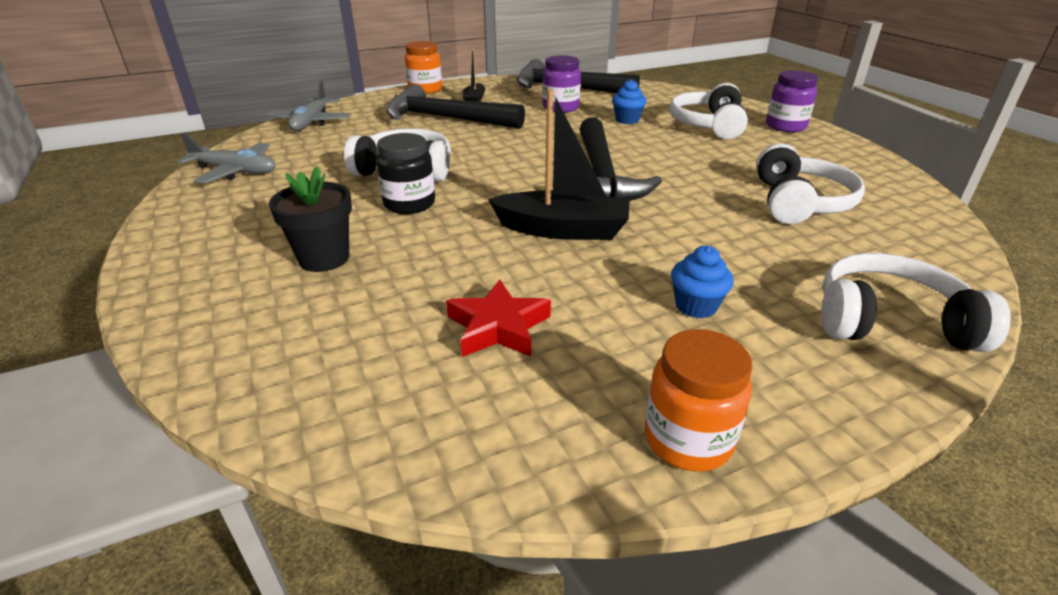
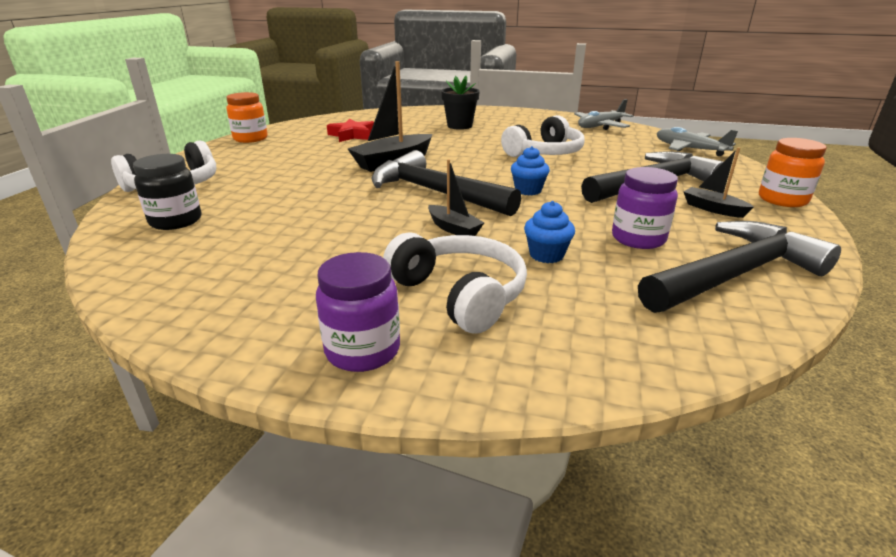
camera: 130 degrees right, 5 degrees down
(409, 204) = (489, 145): black jar -> black jar (176, 221)
(648, 148) = (453, 229): none -> black boat
(696, 306) = (281, 161): blue cupcake -> blue cupcake (528, 190)
(799, 202) = (262, 232): white headphones -> none

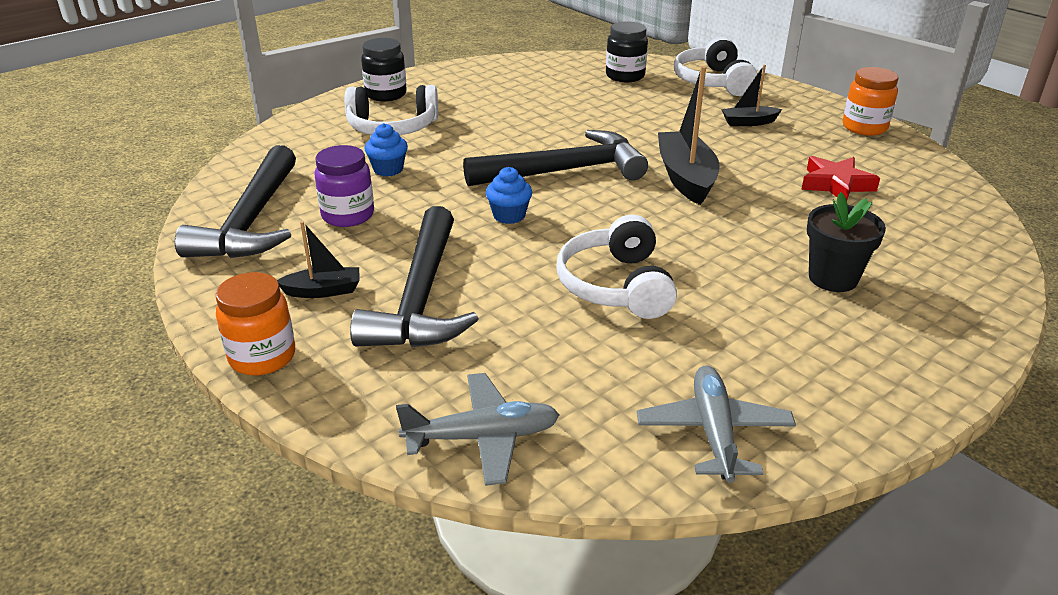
camera: 125 degrees right, 5 degrees up
(362, 350) = (386, 94): purple jar -> black jar
(453, 229) = (478, 154): black boat -> black boat (748, 122)

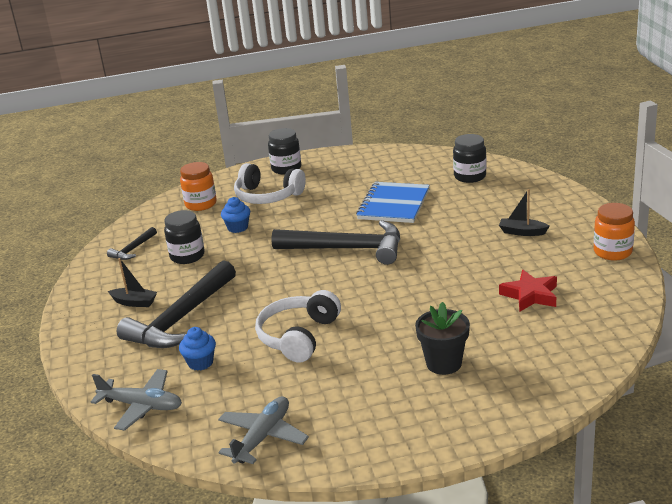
camera: 30 degrees right, 5 degrees down
(251, 221) = (133, 249): black hammer -> black hammer, size x0.46
(262, 357) = (74, 334): orange jar -> orange jar (201, 204)
(348, 215) = (187, 256): purple jar -> black jar
(509, 216) = (280, 275): blue cupcake -> blue cupcake (200, 363)
(568, 115) = (393, 205): none -> blue notebook
(686, 178) = (424, 269): black boat -> none
(713, 82) = (534, 191): white headphones -> none

